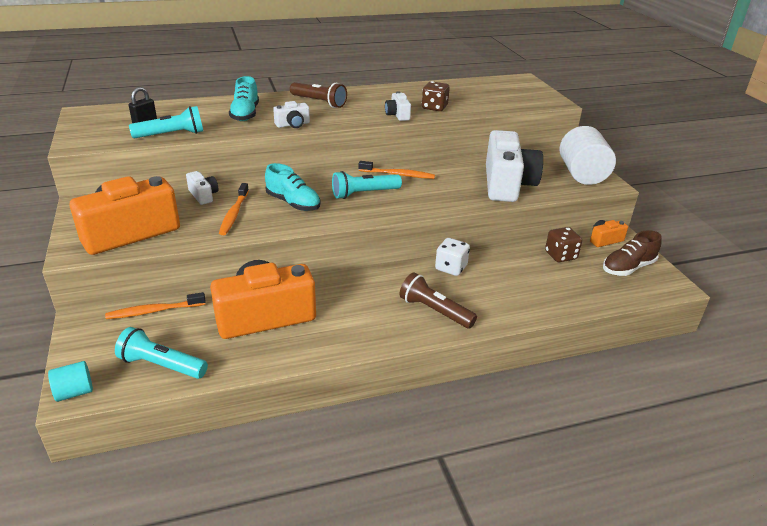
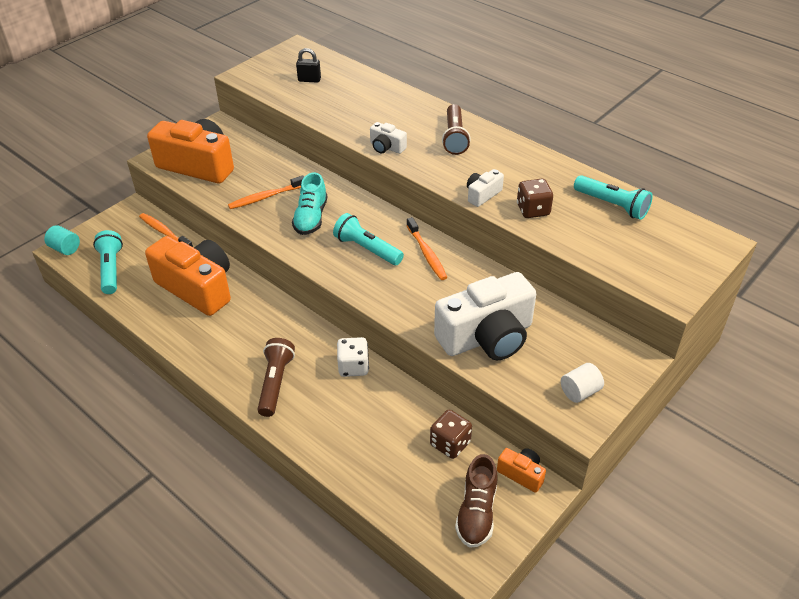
camera: 60 degrees right, 10 degrees up
(171, 135) = (300, 103): turquoise flashlight -> turquoise flashlight (612, 205)
(203, 195) = (280, 168): white camera -> none
(245, 114) = (379, 114): turquoise shoe -> none
(582, 174) = (580, 391): white cylinder -> white cylinder, size x0.50
(628, 268) = (476, 512): brown shoe -> brown shoe turned 105 degrees counterclockwise

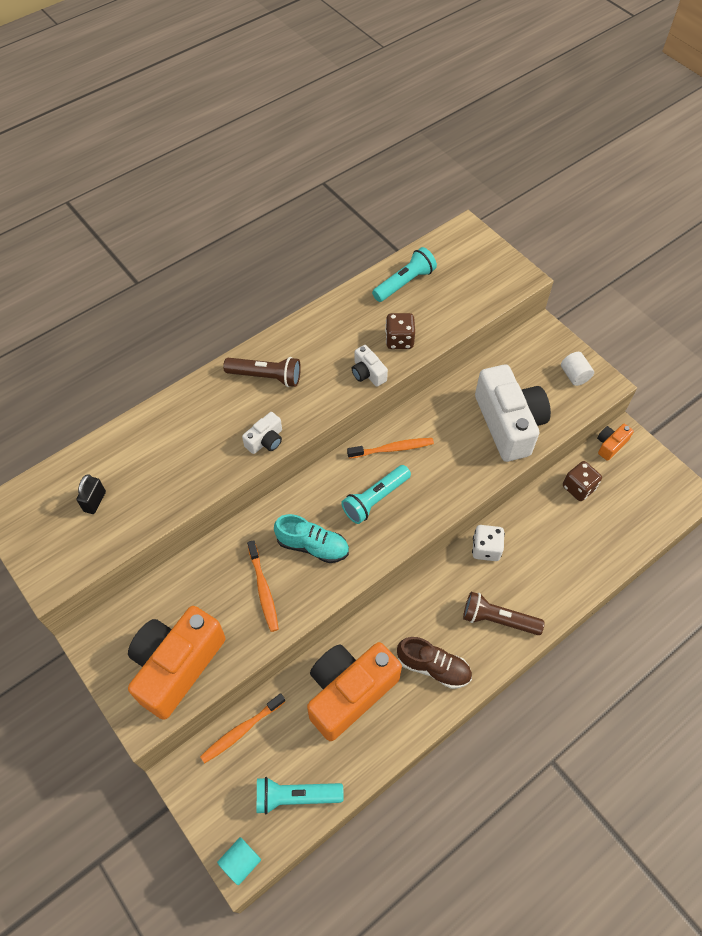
camera: 80 degrees left, 15 degrees up
(476, 512) = (644, 482): brown shoe -> brown shoe (433, 667)

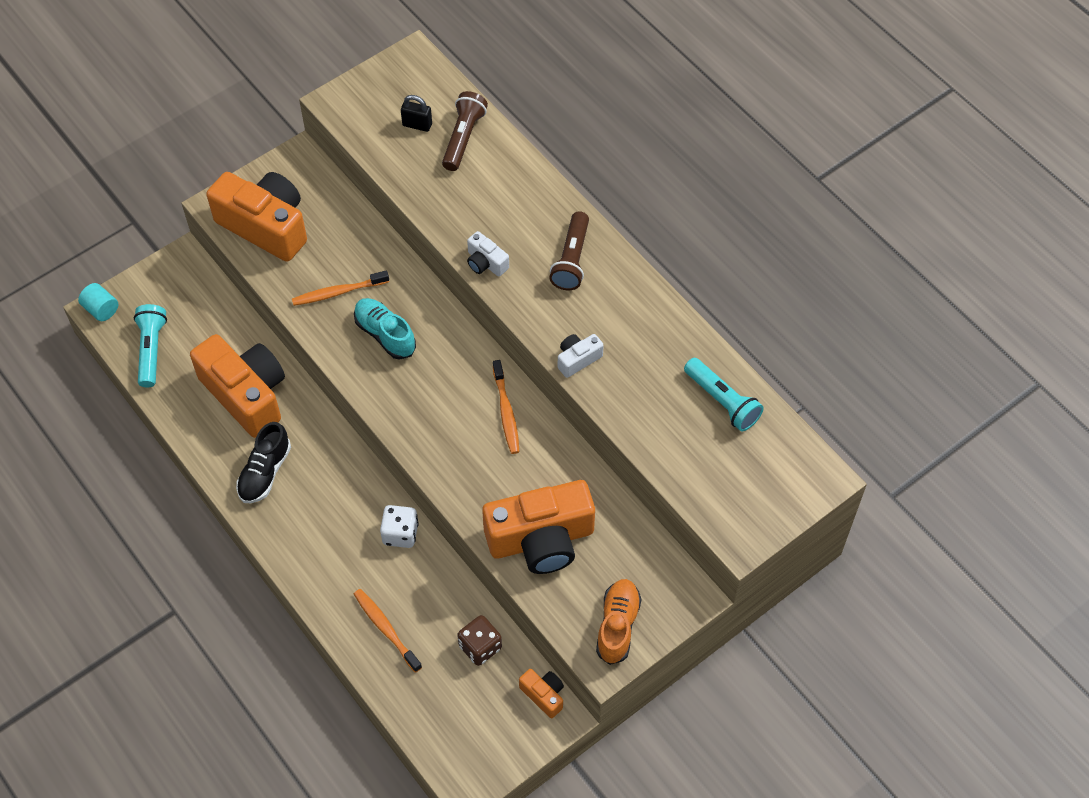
camera: 90 degrees right, 0 degrees up
(241, 730) = (218, 303): orange toothbrush -> orange toothbrush (386, 629)
(312, 546) = (385, 334): turquoise shoe -> turquoise shoe turned 120 degrees clockwise
(375, 499) = (440, 393): turquoise flashlight -> none
(399, 340) = (628, 393): brown dice -> none
(433, 667) = (265, 472): brown shoe -> black shoe
(498, 619) = (313, 540): brown flashlight -> brown flashlight (463, 138)
(508, 424) = (541, 539): white camera -> orange camera
(574, 375) = (617, 625): white cylinder -> orange shoe

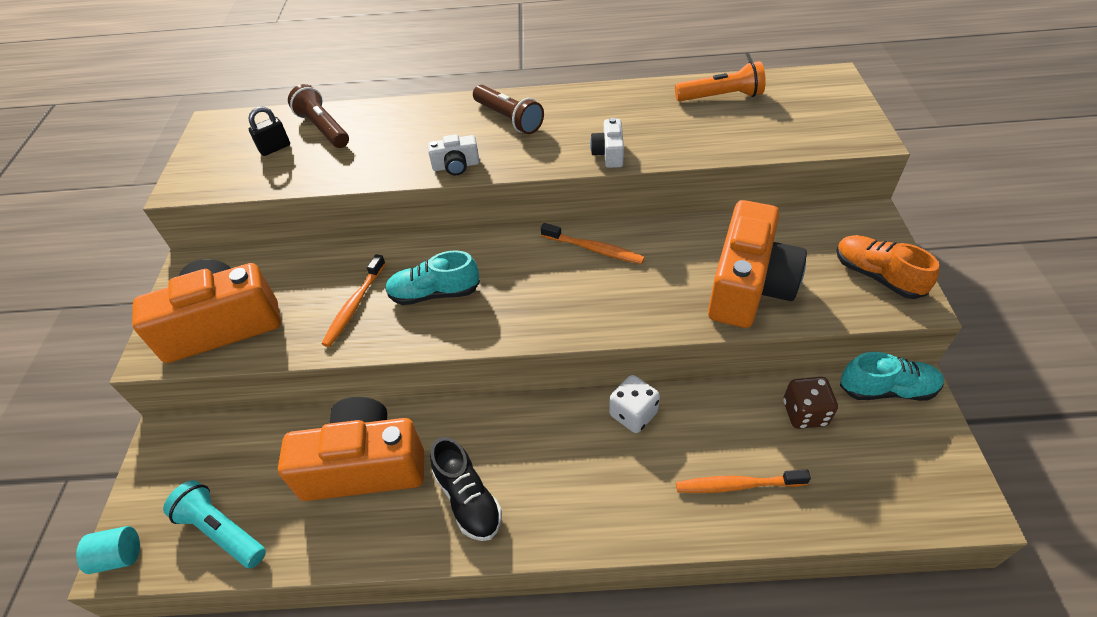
camera: 50 degrees left, 10 degrees down
(543, 695) = (887, 389): orange camera -> turquoise shoe
(722, 401) = (721, 97): turquoise flashlight -> orange flashlight

